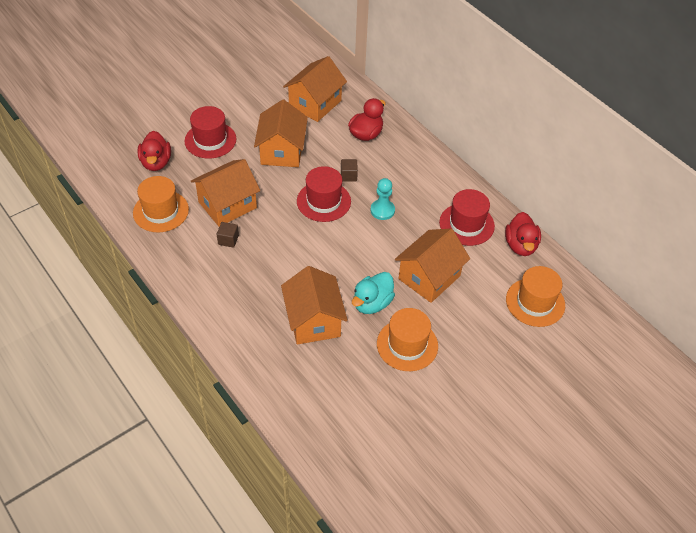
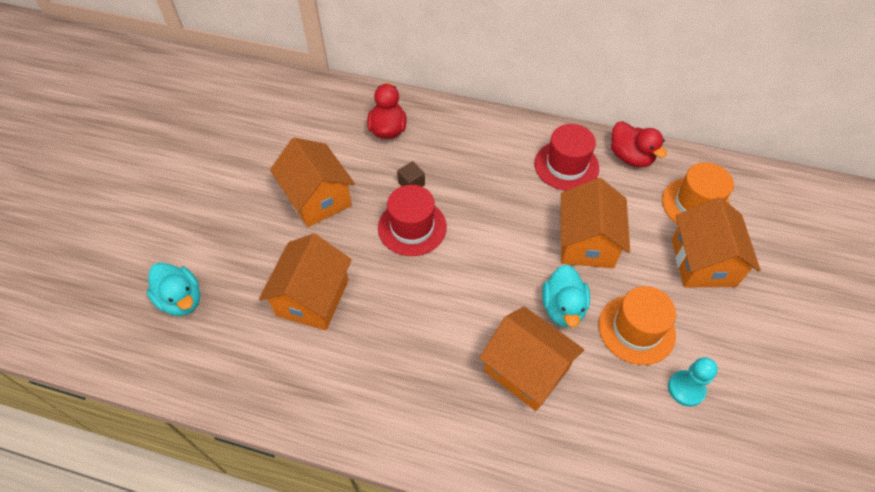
camera: 35 degrees left, 5 degrees up
(156, 163) = (181, 300): red duck -> turquoise duck
(161, 211) = (240, 357): orange hat -> none
(210, 140) = (225, 233): red hat -> none
(228, 240) = (351, 339): brown cube -> none
(315, 103) = (306, 126): orange house -> orange house (703, 262)
(382, 210) = (478, 200): turquoise pawn -> turquoise pawn (686, 389)

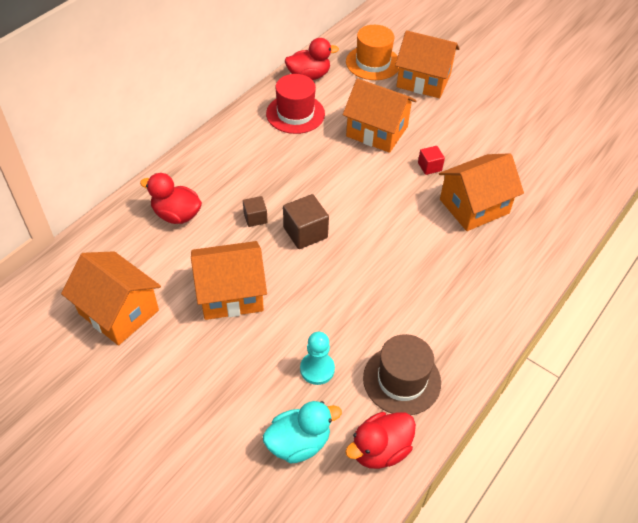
camera: 70 degrees left, 5 degrees down
(188, 365) = (380, 450): none -> red duck
(267, 361) = (402, 380): none -> brown hat
(312, 297) = (347, 327): orange house -> orange house (118, 312)
(412, 227) = (305, 232): red hat -> brown cube
(563, 308) = (429, 167): turquoise duck -> red cube
(636, 329) = (463, 135): orange hat -> none
(686, 389) = (517, 130): turquoise pawn -> turquoise pawn (317, 369)

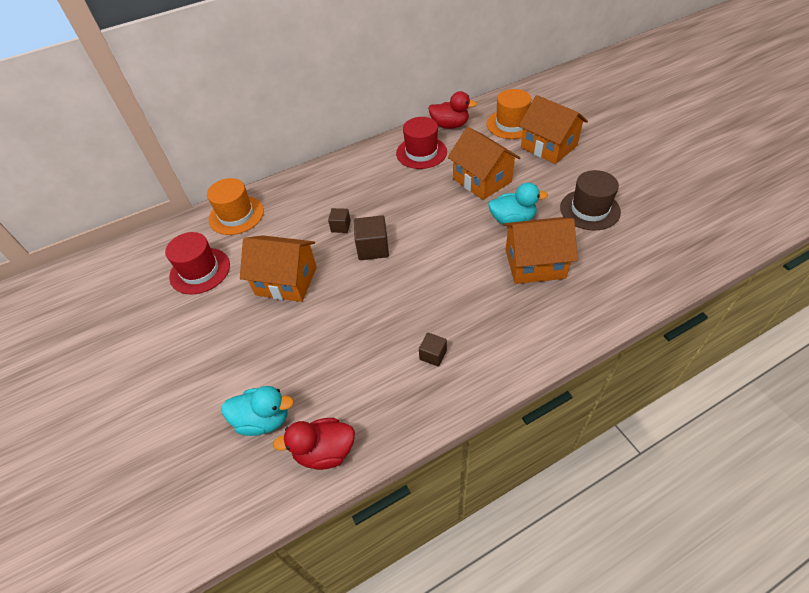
camera: 30 degrees right, 0 degrees up
(118, 312) = (200, 271): orange house -> red hat
(120, 235) = (236, 215): none -> orange hat
(176, 215) = (284, 210): red duck -> none
(317, 369) = (315, 363): turquoise pawn -> none
(402, 380) = (379, 397): brown hat -> brown hat (589, 209)
(429, 167) = (512, 220): red cube -> turquoise duck
(429, 323) = (433, 355): none -> brown cube

